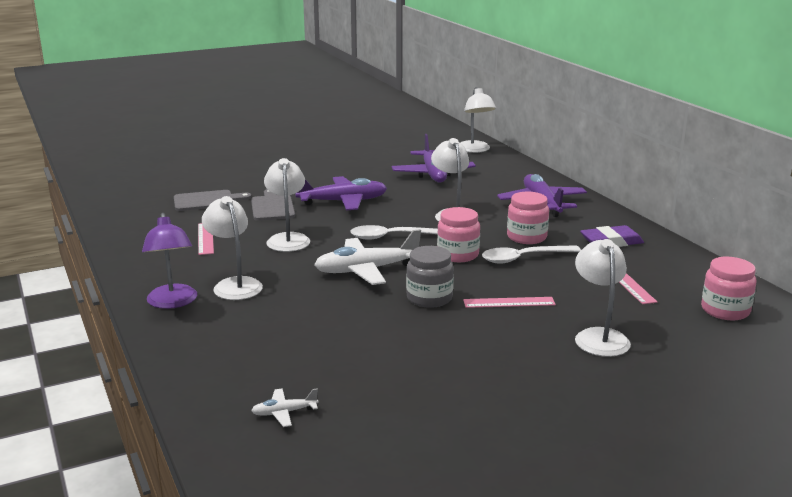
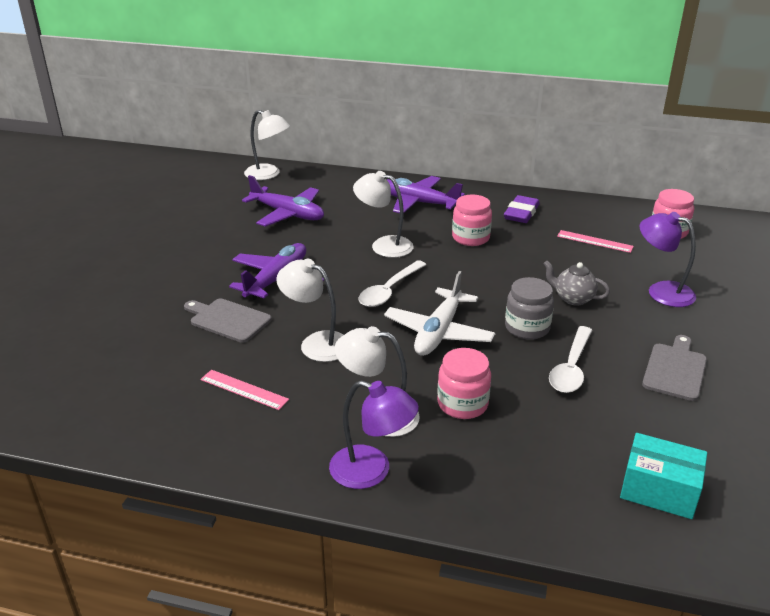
camera: 50 degrees left, 10 degrees up
(207, 201) = (147, 350): grey cutting board -> grey cutting board (675, 369)
(284, 412) = (659, 490): white plane -> turquoise box
(458, 255) = (464, 279): pink jar -> pink jar (462, 404)
(509, 302) = (573, 298): pink ruler -> grey teapot
(523, 258) = (506, 257): white spoon -> white spoon (571, 368)
(599, 336) = (661, 291): white lamp -> purple lamp

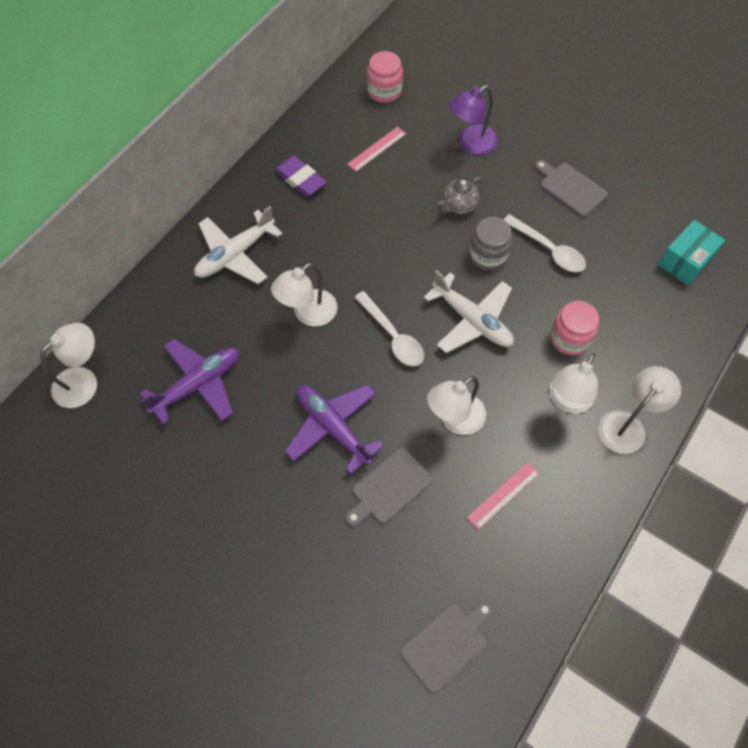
camera: 70 degrees left, 30 degrees up
(76, 383) = (447, 644): none -> grey cutting board
(372, 471) = (627, 424): purple lamp -> white lamp
(419, 203) = (235, 254): purple plane -> white plane
(470, 238) = (327, 238): pink jar -> none

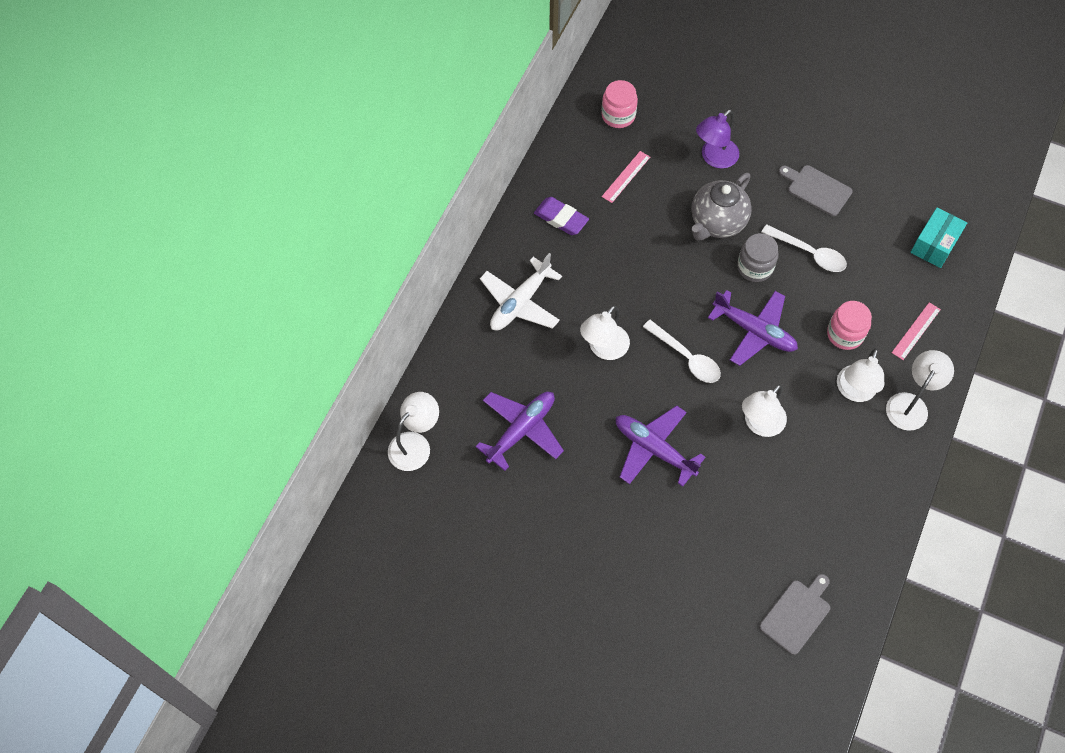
camera: 10 degrees left, 0 degrees up
(389, 488) = (716, 493): grey cutting board -> none
(458, 206) = (717, 223): grey teapot -> grey teapot, size x1.71
(472, 320) = (754, 331): white plane -> purple plane
(503, 495) = (816, 483): pink ruler -> pink ruler (916, 331)

